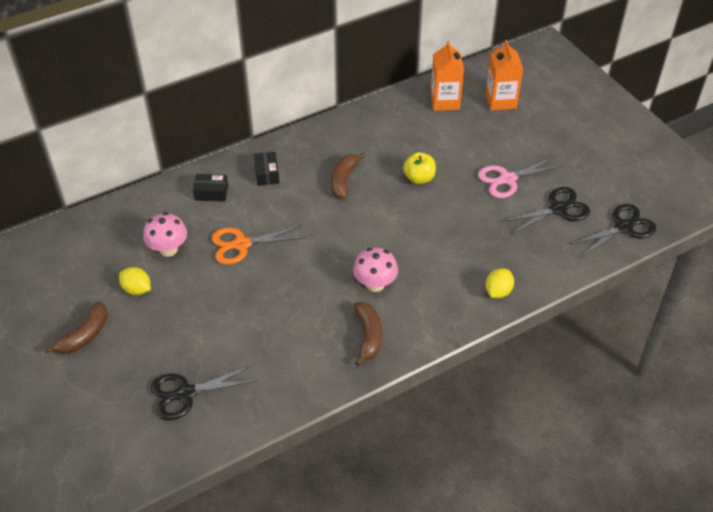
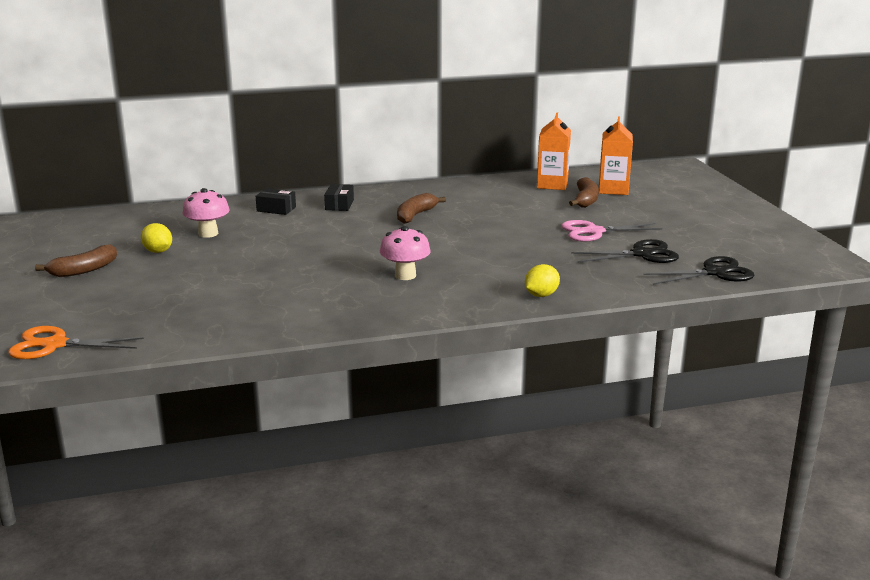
camera: 15 degrees right, 25 degrees down
(186, 393) = (153, 315): black scissors -> none
(242, 244) = (283, 239): orange scissors -> orange scissors (55, 345)
(368, 336) = (375, 305): brown banana -> brown banana (585, 200)
(419, 178) = (496, 222): yellow apple -> none

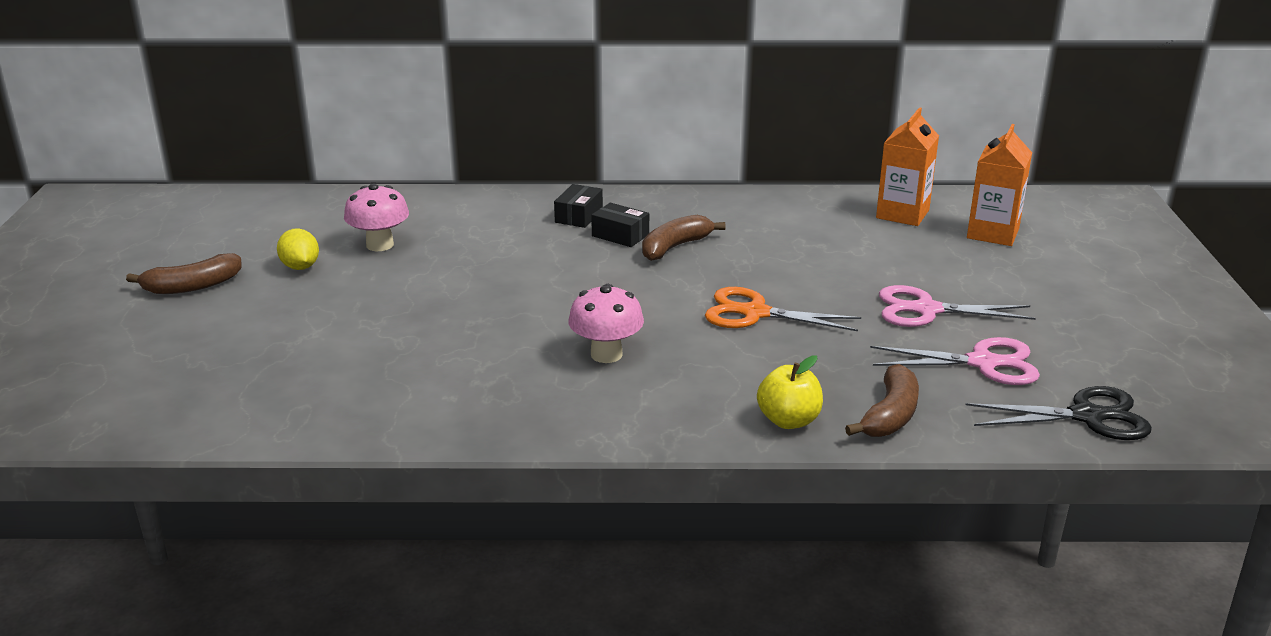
camera: 15 degrees right, 5 degrees up
(55, 345) = (86, 409): orange scissors -> orange scissors (755, 313)
(276, 209) = (490, 213): black box -> black box (620, 235)
(541, 295) = (788, 420): yellow lemon -> yellow apple
(585, 200) = (940, 249): brown banana -> brown banana (890, 415)
(641, 254) = (982, 363): black scissors -> pink scissors

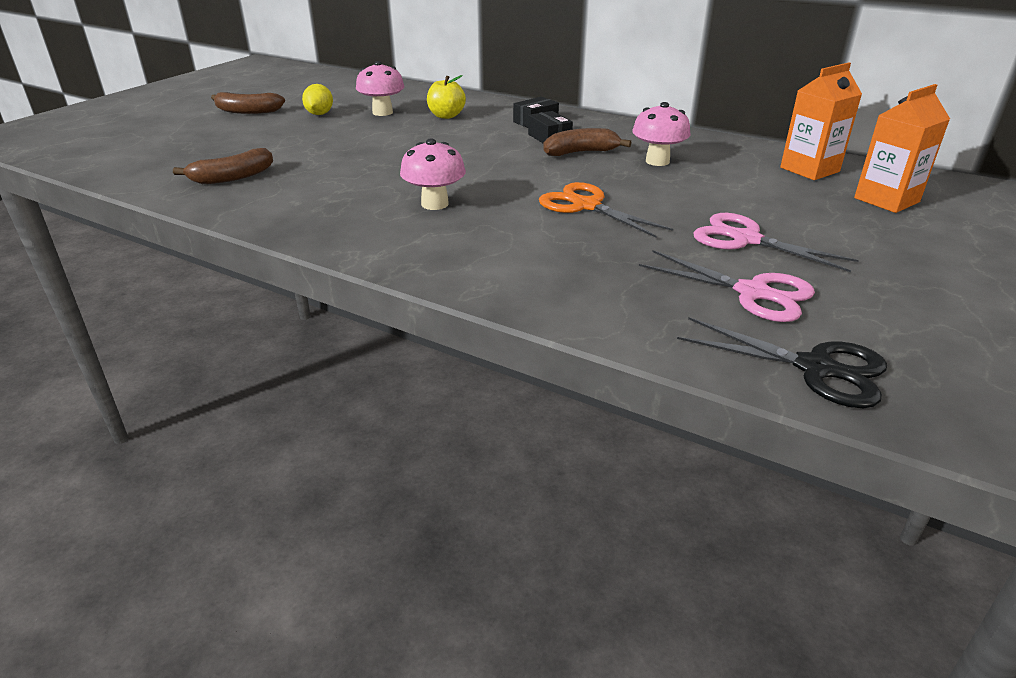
camera: 30 degrees right, 5 degrees up
(761, 239) = (657, 161): none -> pink mushroom
(788, 420) = (511, 284): yellow apple -> yellow apple (446, 116)
(890, 415) = (607, 307): brown banana -> brown banana (232, 177)

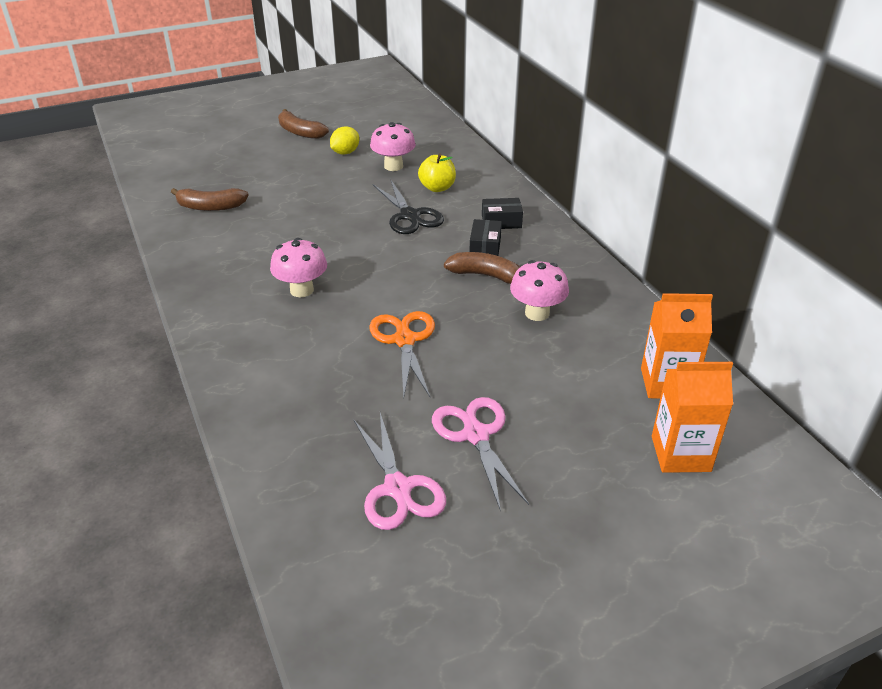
camera: 35 degrees right, 5 degrees up
(815, 368) = (336, 576): black scissors -> black scissors (410, 216)

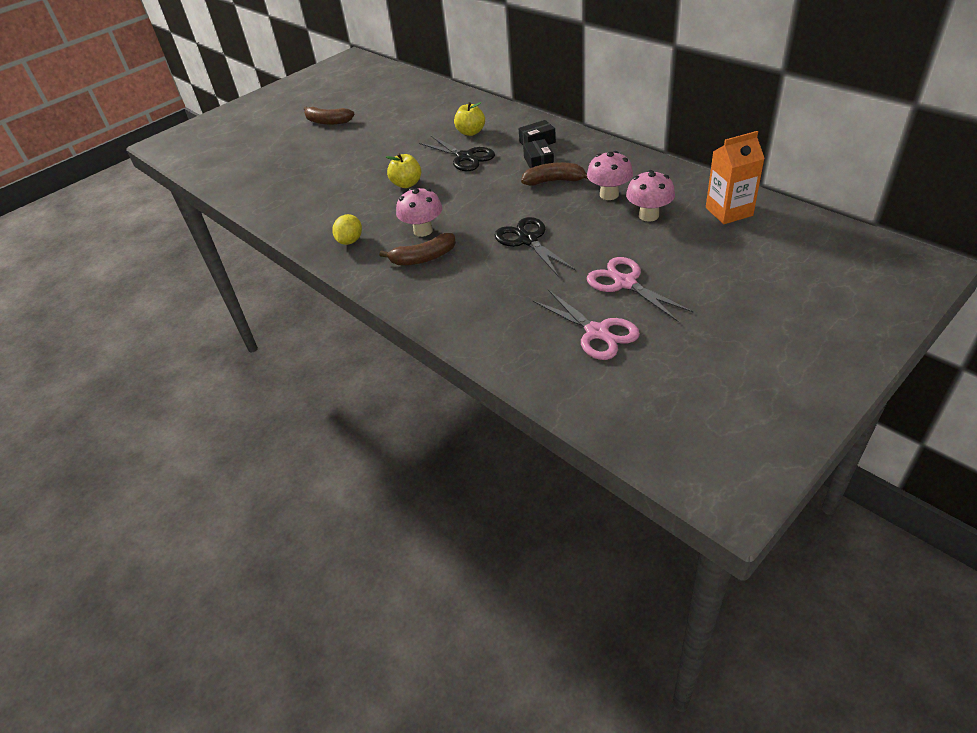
camera: 15 degrees left, 5 degrees up
(210, 207) = (299, 195): brown banana -> brown banana (423, 258)
(326, 228) = (407, 184): none -> yellow apple
(345, 152) = (377, 127): yellow lemon -> yellow lemon (350, 241)
(393, 166) = (424, 126): pink mushroom -> pink mushroom (648, 215)
(404, 340) = (527, 240): orange scissors -> black scissors
(680, 454) = (768, 250): orange carton -> none

